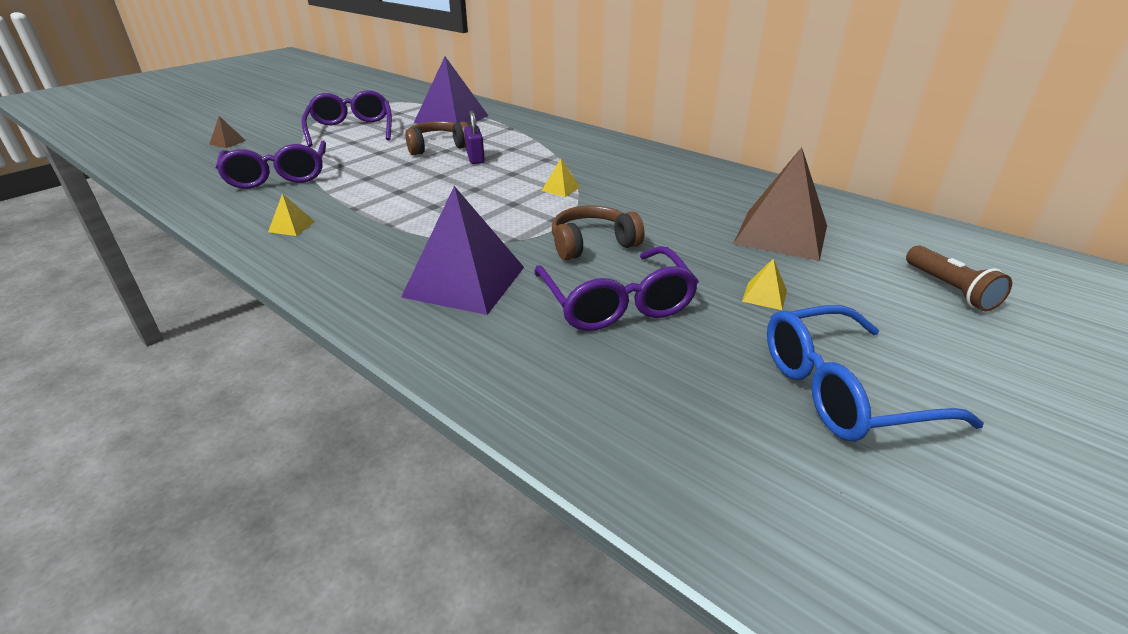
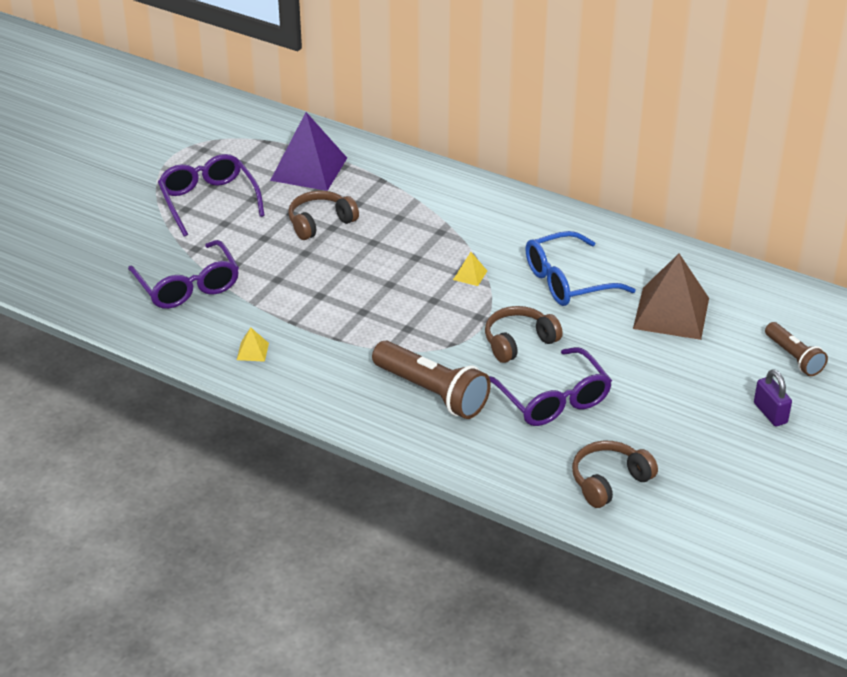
camera: 10 degrees left, 5 degrees up
(227, 142) = (89, 238): brown pyramid -> none
(464, 281) = (432, 393): purple pyramid -> brown flashlight
(475, 158) = (368, 237): purple padlock -> purple padlock (770, 413)
(675, 420) = (609, 481): none -> brown headphones
(764, 295) = (659, 379): yellow pyramid -> none
(842, 390) = (709, 449): blue glasses -> blue glasses (567, 281)

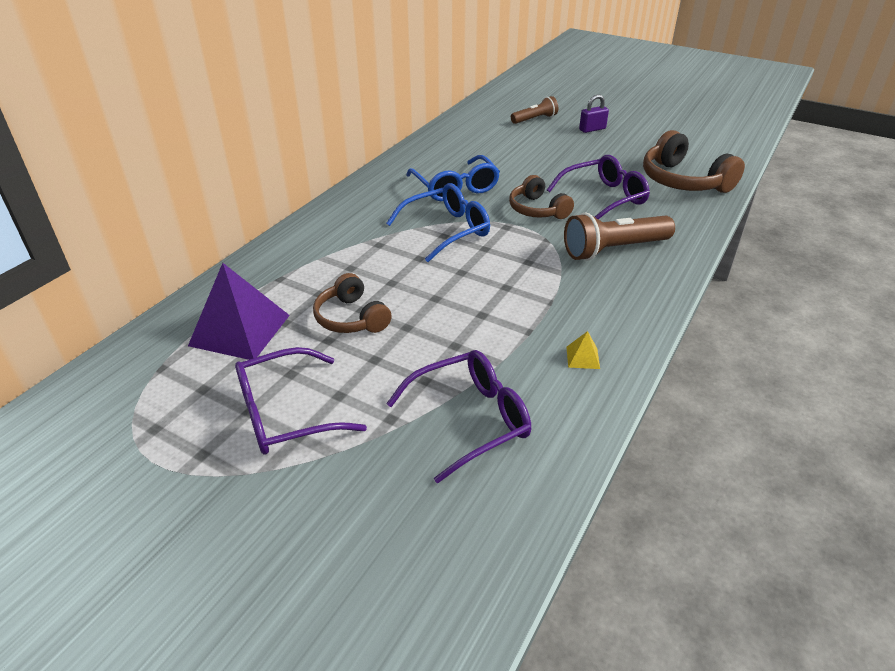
camera: 90 degrees left, 0 degrees up
(432, 393) = (614, 249): brown flashlight -> brown flashlight turned 150 degrees counterclockwise
(470, 275) = (447, 230): yellow pyramid -> blue glasses
(609, 481) = (683, 181): brown headphones -> brown headphones, size x1.58
(671, 313) = (492, 152): brown pyramid -> none

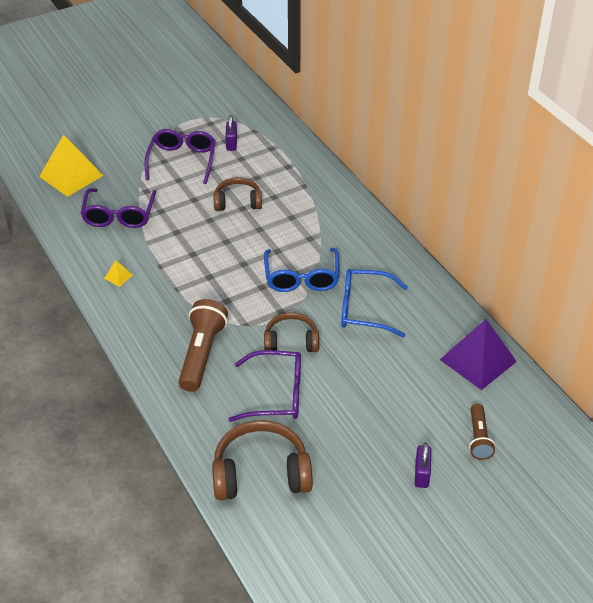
camera: 120 degrees right, 5 degrees up
(209, 378) = (231, 143): none -> purple padlock
(240, 330) = (264, 160): purple pyramid -> purple pyramid (478, 360)
(420, 547) = (71, 176): none -> yellow pyramid
(604, 198) = (276, 394): purple glasses -> purple glasses turned 90 degrees counterclockwise

